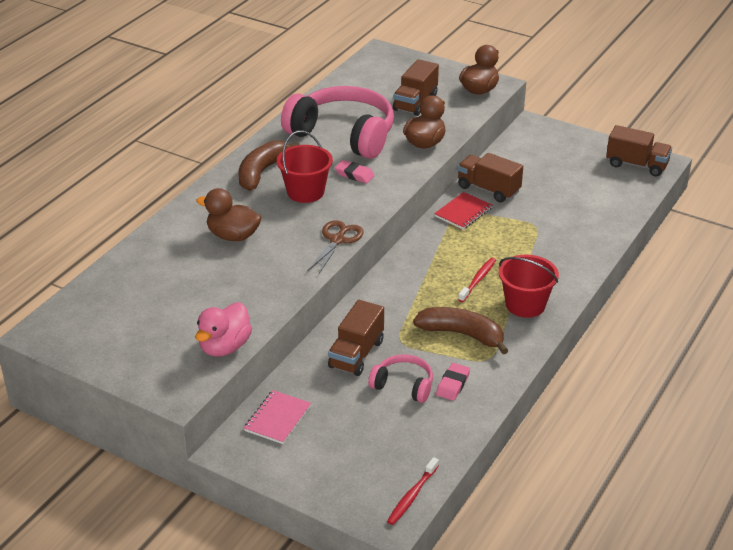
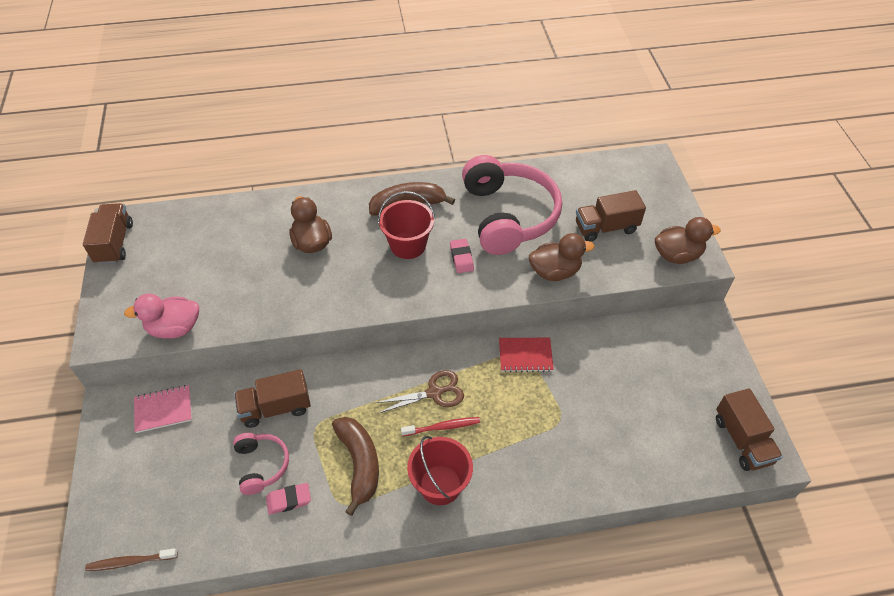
camera: 50 degrees right, 15 degrees up
(337, 240) = (364, 305): brown scissors -> brown scissors (434, 393)
(412, 496) = (130, 562): red toothbrush -> brown toothbrush
(488, 189) = (576, 352): brown truck -> brown truck (114, 243)

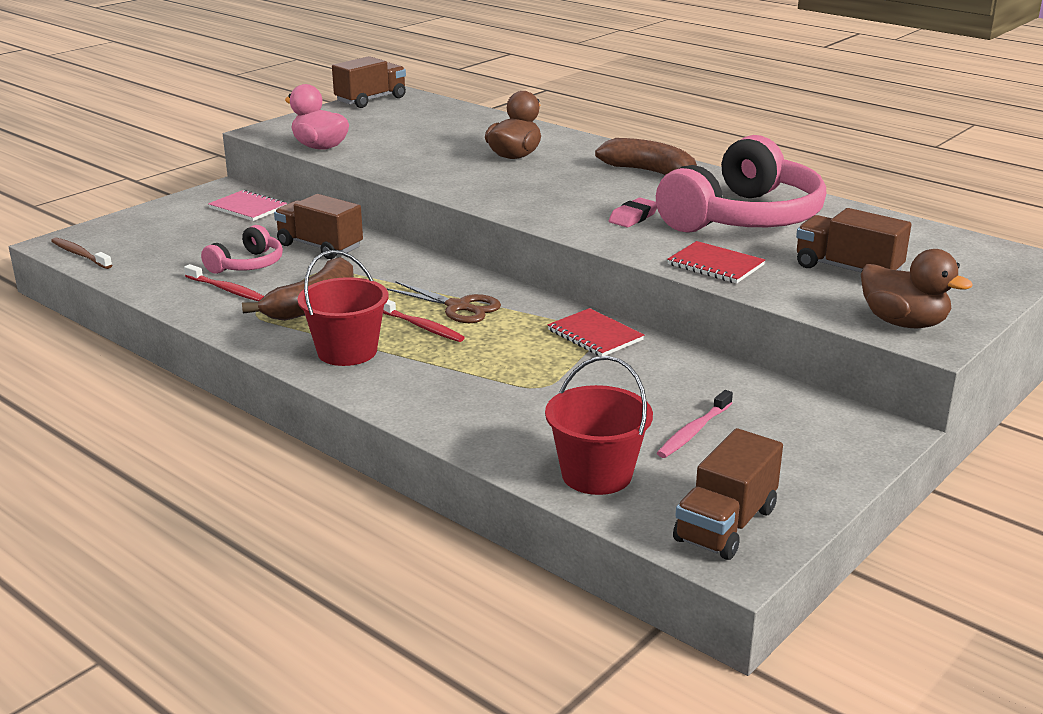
camera: 50 degrees right, 25 degrees down
(289, 500) = (226, 290): pink eraser -> red toothbrush
(408, 245) = (597, 190): red bucket -> red bucket (596, 474)
(555, 272) = (715, 265): brown duck -> red notebook
(655, 389) = (693, 431): none -> pink toothbrush

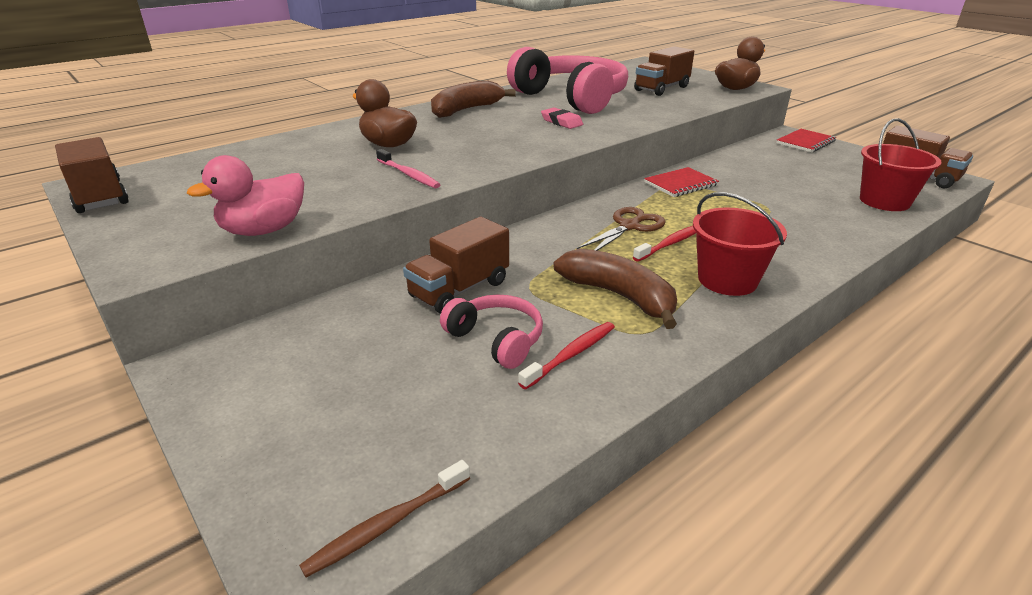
camera: 80 degrees left, 5 degrees up
(248, 208) = (290, 341): pink notebook -> none
(693, 431) = (813, 172): pink toothbrush -> pink toothbrush (408, 175)
(715, 265) = (656, 112): red notebook -> red notebook (805, 142)

